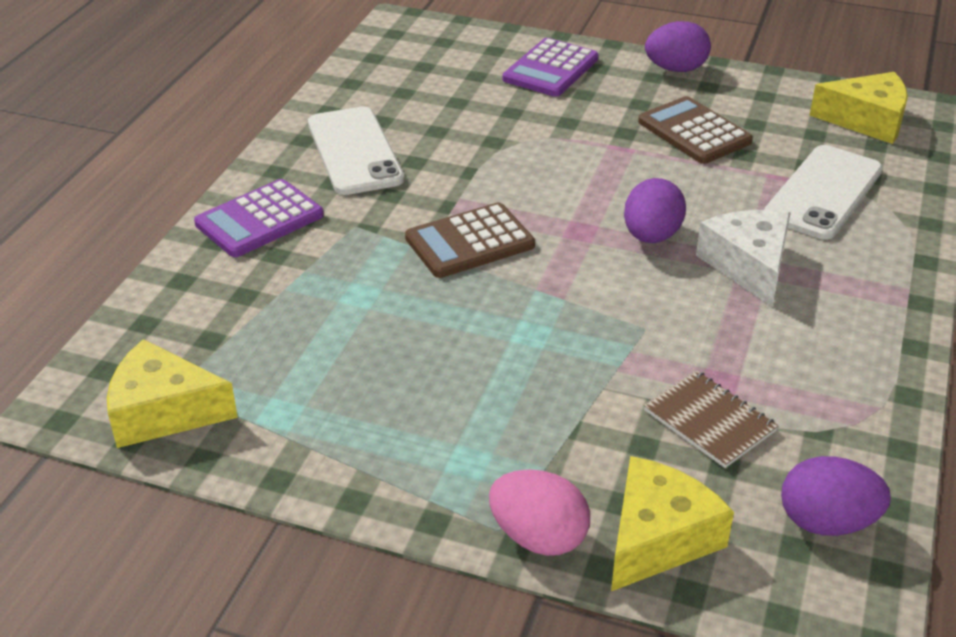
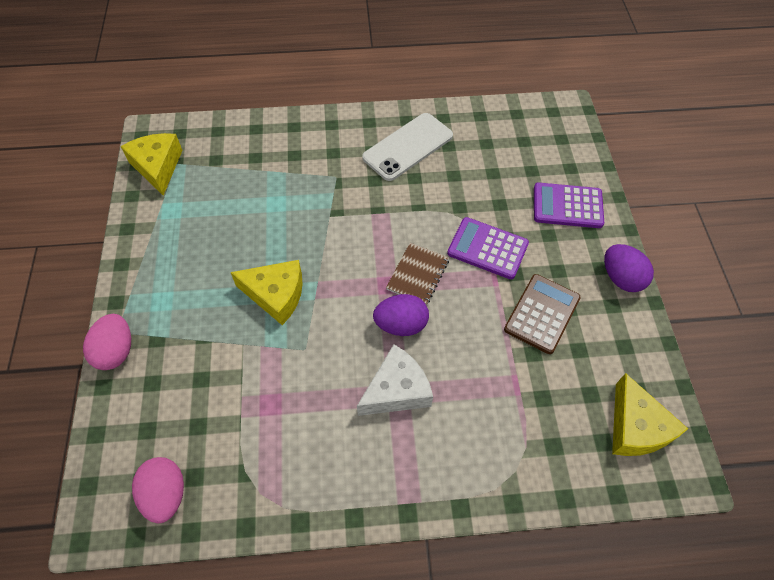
camera: 65 degrees right, 20 degrees up
(259, 220) = (320, 135): purple calculator -> purple calculator (487, 248)
(470, 242) = (347, 234): brown calculator -> none
(658, 538) = (130, 407): yellow cheese -> yellow cheese (276, 295)
(709, 421) = (232, 407): brown notebook -> brown notebook (417, 274)
(823, 193) = (511, 418): white phone -> none
(826, 522) = (166, 494): purple egg -> pink egg

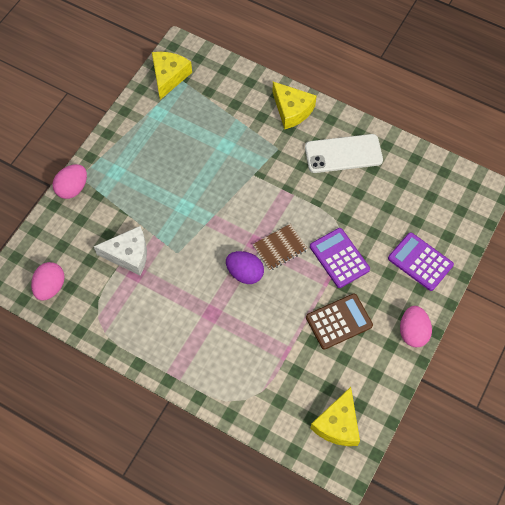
camera: 35 degrees right, 5 degrees up
(276, 295) = (183, 208): yellow cheese -> yellow cheese (292, 110)
(396, 390) = (212, 310): white cheese -> white cheese (128, 254)
(621, 278) = (413, 332): purple egg -> pink egg

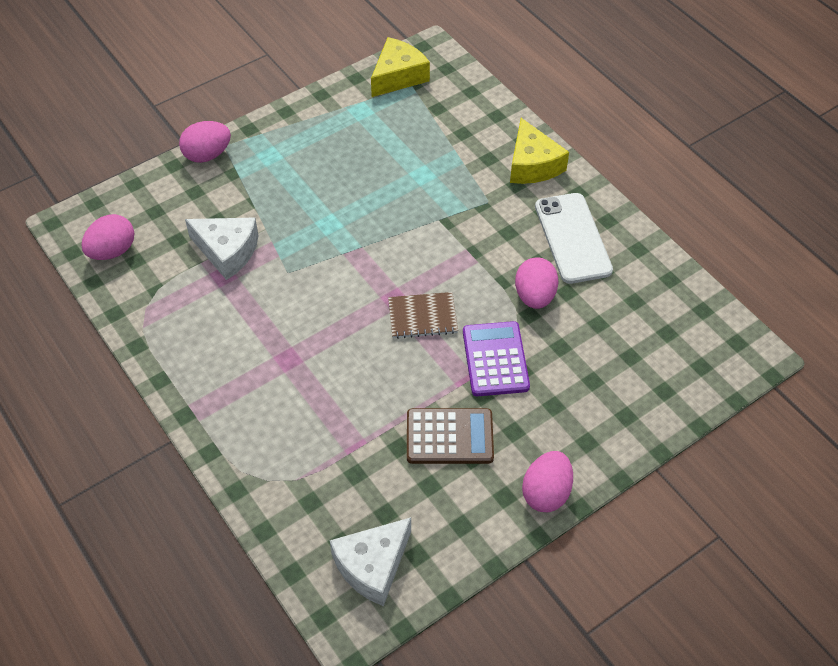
camera: 25 degrees right, 10 degrees down
(245, 273) = (359, 328): purple egg -> none
(338, 424) = (372, 566): yellow cheese -> white cheese
(341, 204) = (534, 296): none -> pink egg
(343, 154) = (572, 238): white phone -> white phone turned 60 degrees clockwise
(420, 262) = (606, 408): purple calculator -> none

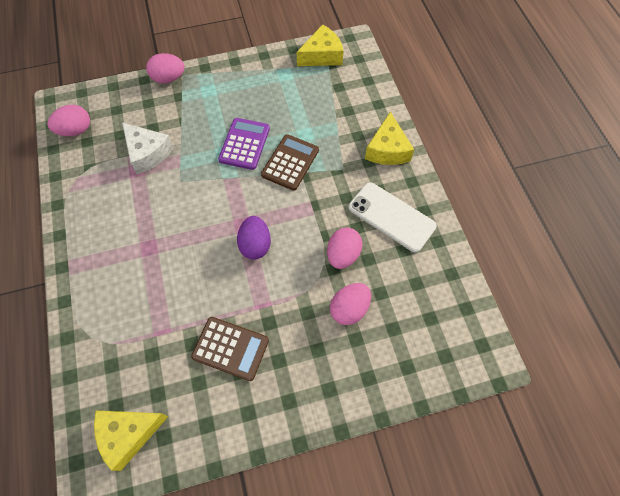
camera: 20 degrees right, 10 degrees up
(372, 566) = (129, 434): white cheese -> yellow cheese
(419, 212) = (290, 162): none -> brown calculator
(422, 316) = (255, 245): brown notebook -> purple egg
(495, 359) = (291, 297): purple calculator -> purple calculator (244, 144)
(546, 492) = (279, 421): pink egg -> pink egg (349, 309)
(572, 238) = (391, 217): white phone -> white phone turned 60 degrees counterclockwise

